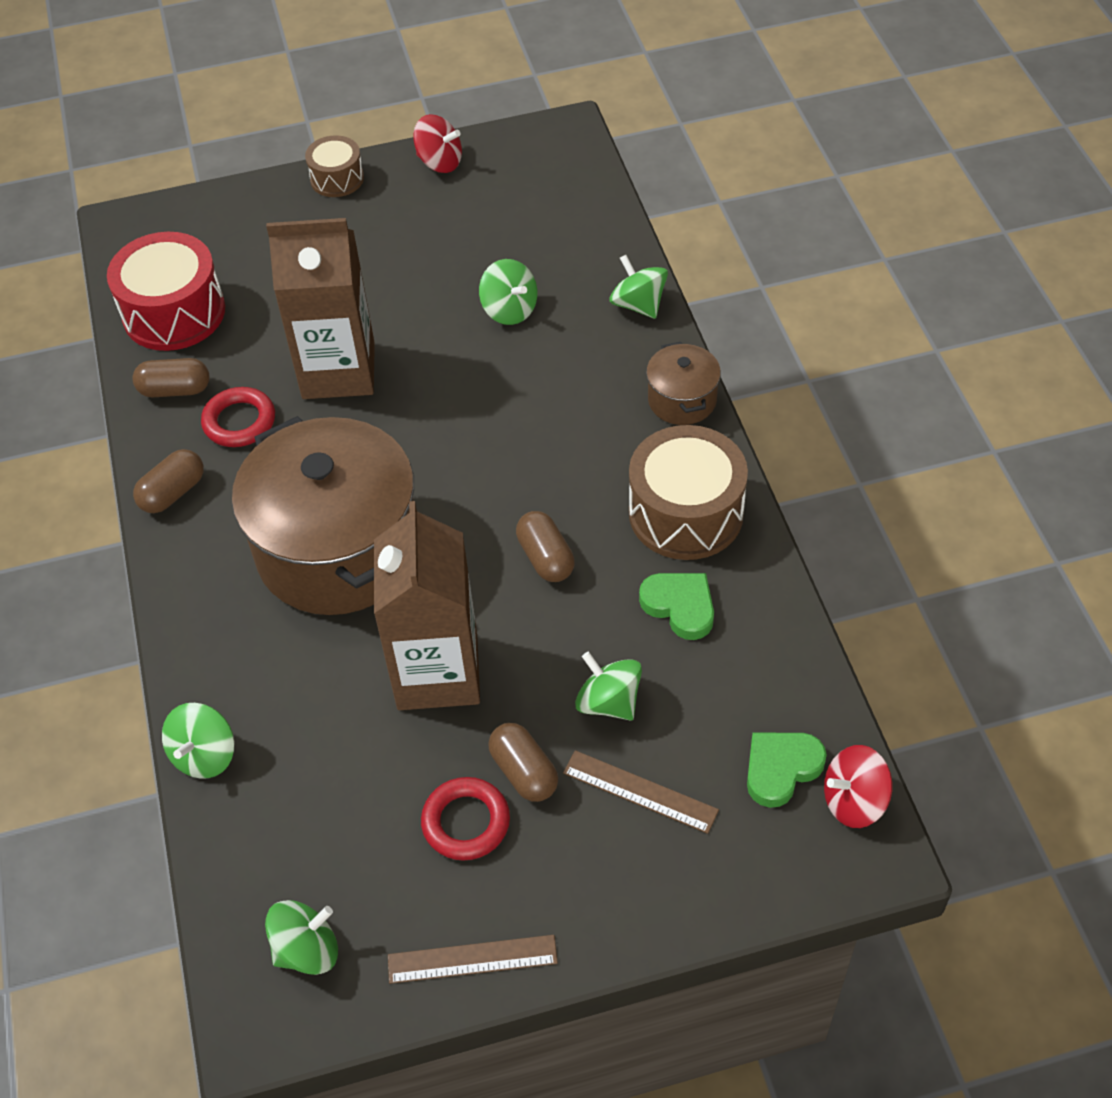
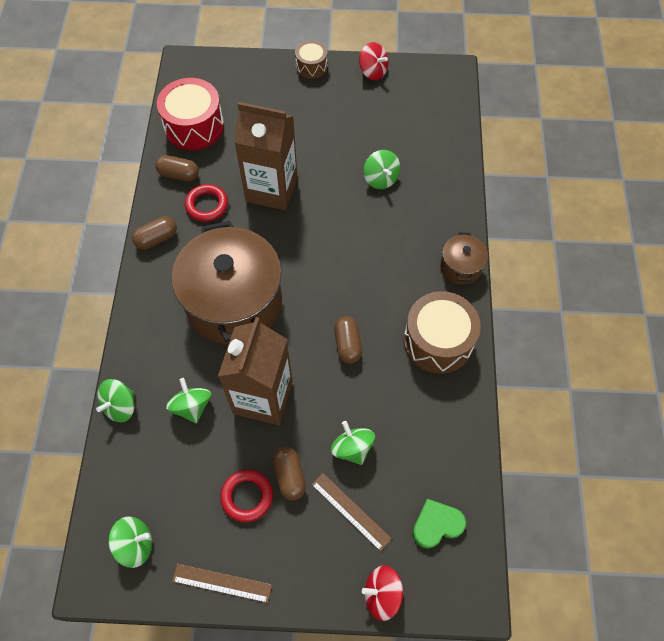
camera: 15 degrees right, 10 degrees up
(638, 304) = (456, 197): green spinning top -> green spinning top (192, 406)
(680, 606) = (414, 400): green heart -> none
(854, 801) = (472, 560): red spinning top -> red spinning top (382, 594)

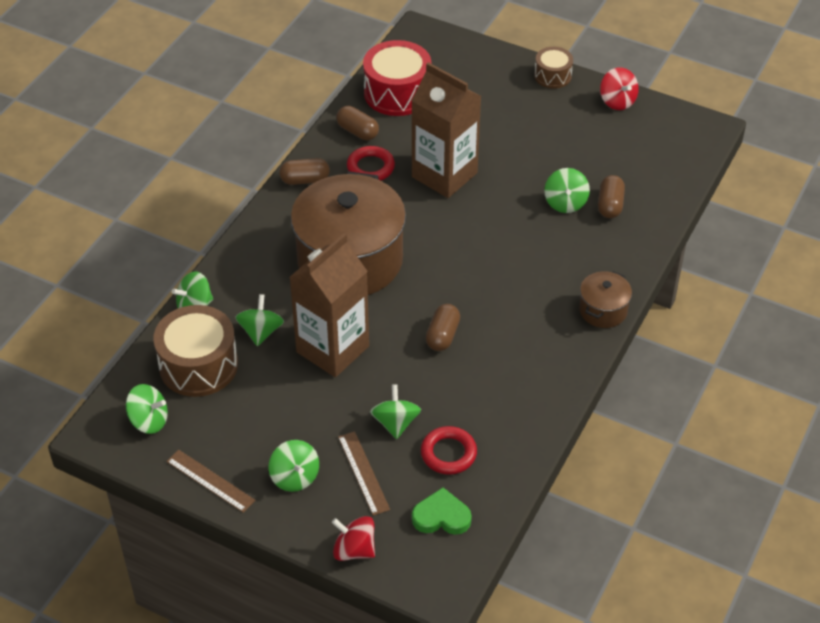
camera: 25 degrees right, 15 degrees down
(247, 496) = (271, 423): red ring -> red ring (448, 453)
(290, 476) = (321, 422): brown capsule -> brown capsule (610, 205)
(294, 543) = (295, 477): none -> green spinning top
(438, 341) = (537, 366): brown drum -> brown drum (198, 365)

